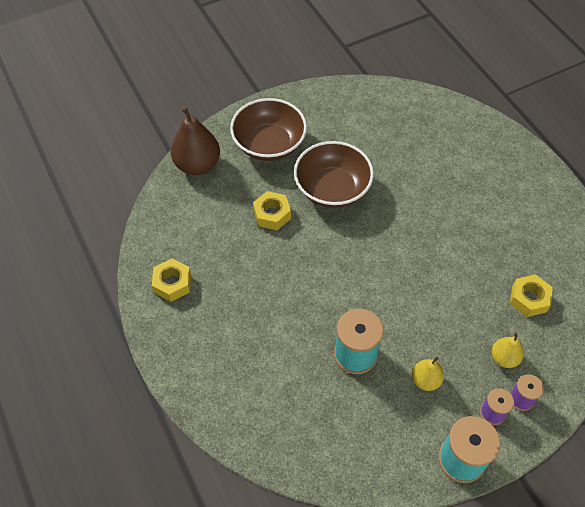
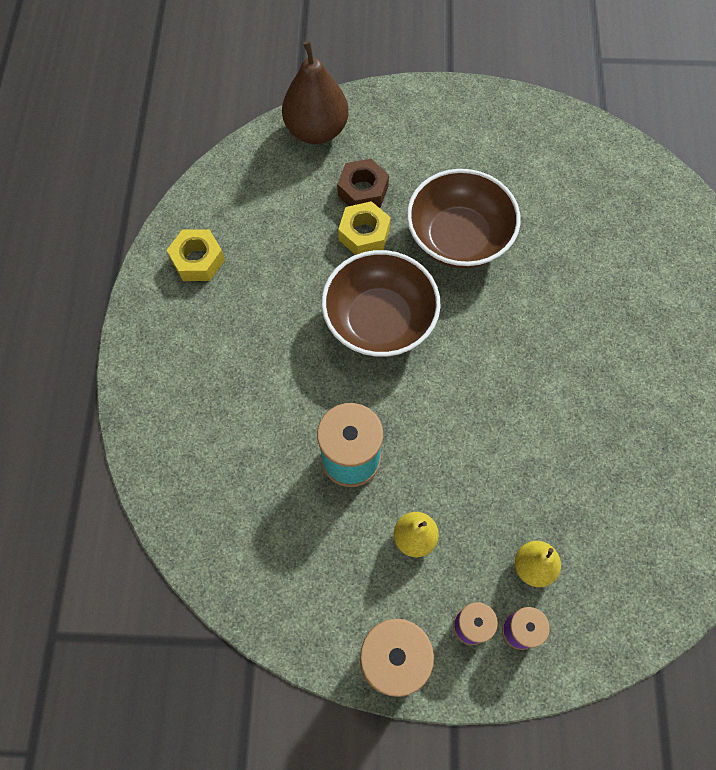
camera: 30 degrees right, 10 degrees up
(253, 188) = (363, 191): none -> brown nut
(269, 144) = (417, 144): brown bowl -> brown bowl (379, 320)
(528, 299) = (619, 509): yellow nut -> none

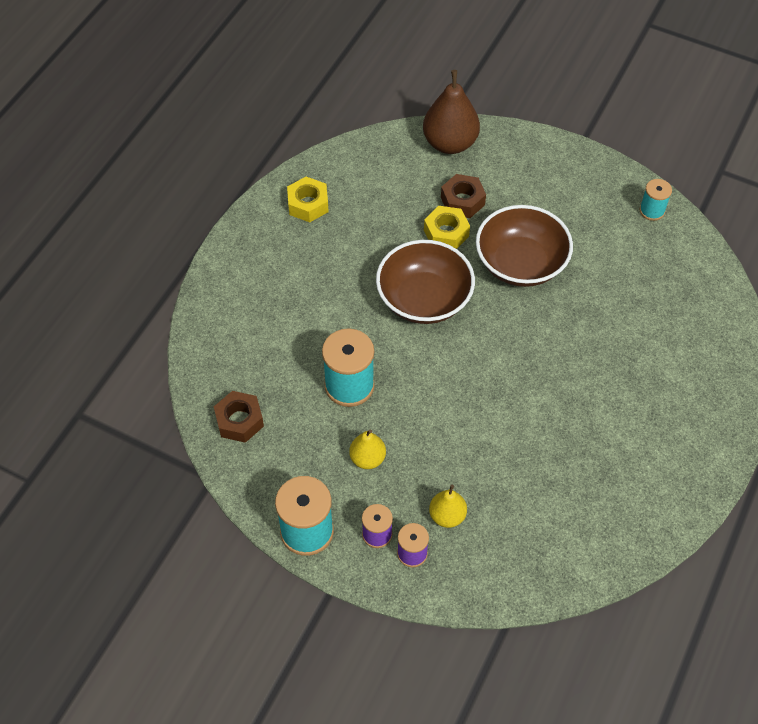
camera: 25 degrees right, 10 degrees down
(249, 557) = (239, 421): none -> brown nut
(557, 127) = (652, 211): none -> turquoise spool

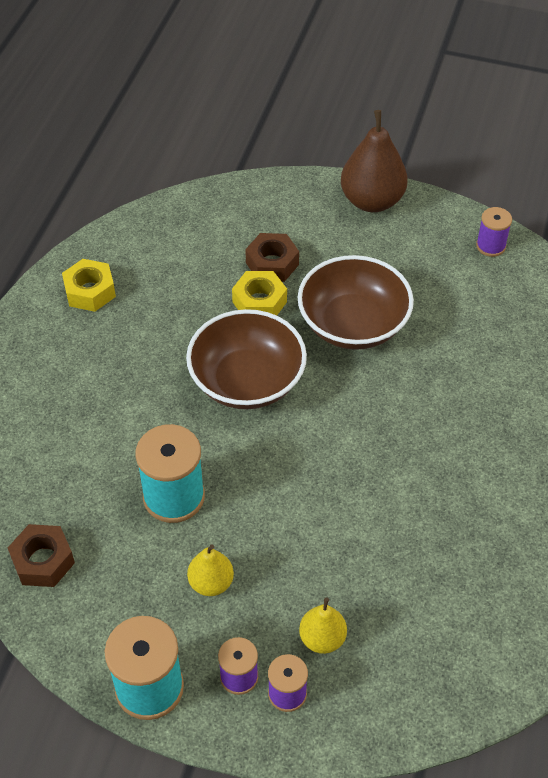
camera: 10 degrees left, 5 degrees down
(450, 143) = (246, 202): brown pear -> brown pear (372, 201)
(652, 211) = (490, 246): turquoise spool -> purple spool

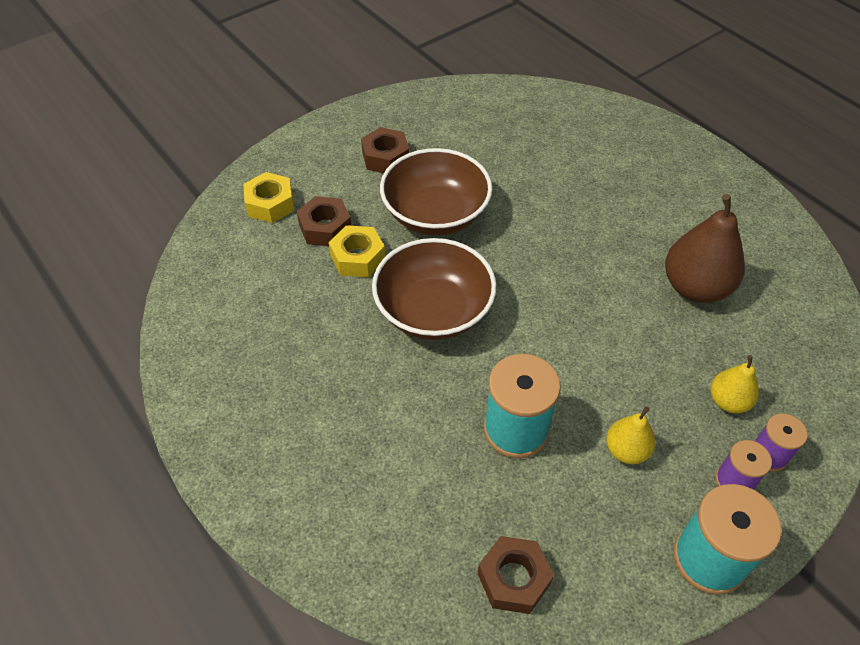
camera: 55 degrees left, 0 degrees up
(90, 291) = (226, 370): yellow nut -> yellow nut (270, 204)
(372, 201) = (323, 136): brown pear -> brown pear (695, 287)
(387, 254) = (385, 157): none -> brown nut
(490, 246) = (433, 102): purple spool -> none

